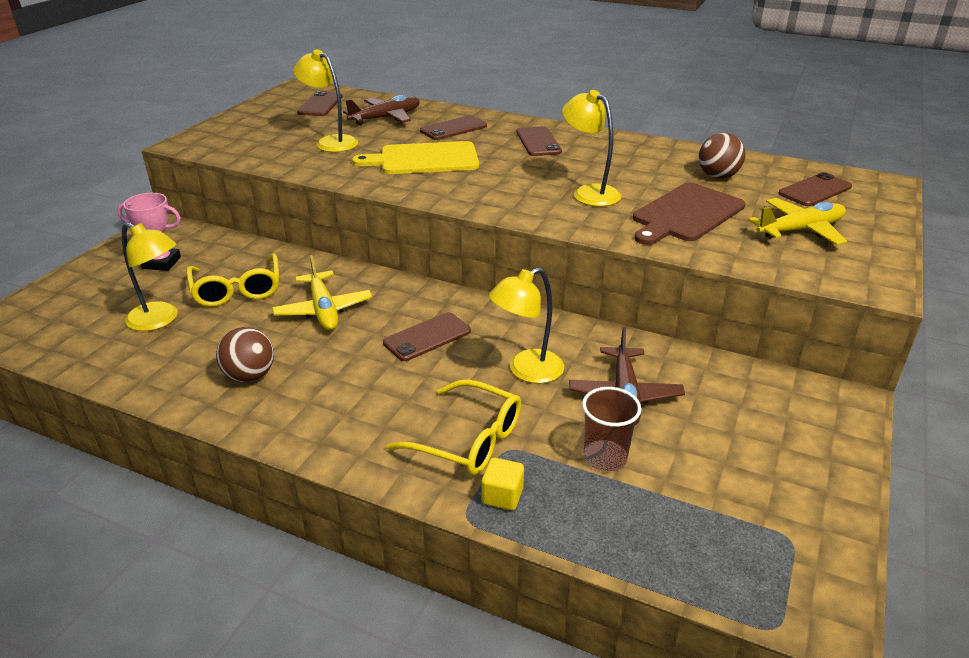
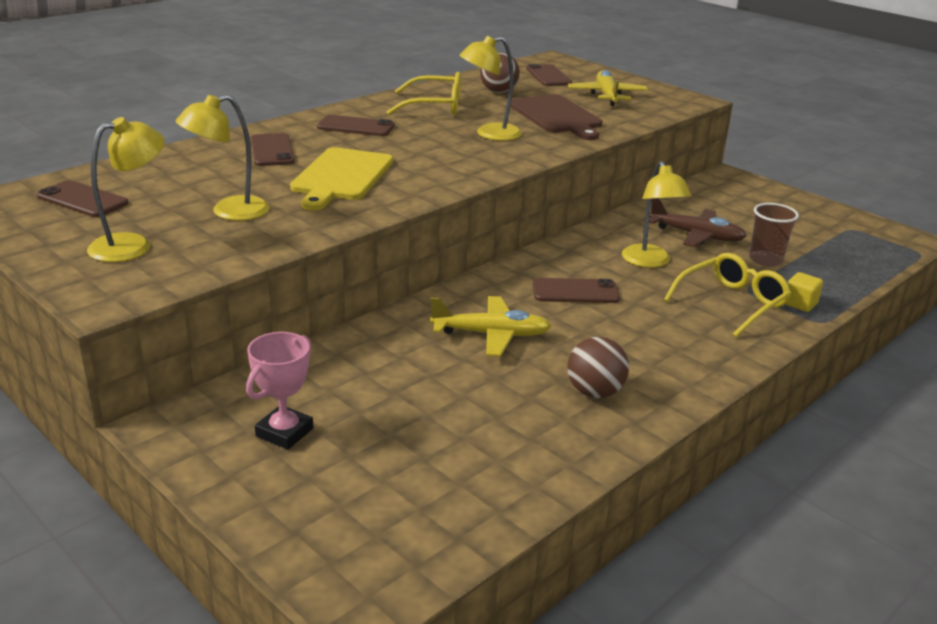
camera: 70 degrees left, 5 degrees down
(160, 320) = (441, 442): yellow lamp -> yellow lamp (132, 245)
(237, 290) = (406, 382): yellow glasses -> yellow glasses (434, 106)
(386, 118) = (190, 174): brown plane -> none
(427, 337) = (575, 292): brown phone -> brown phone turned 75 degrees counterclockwise

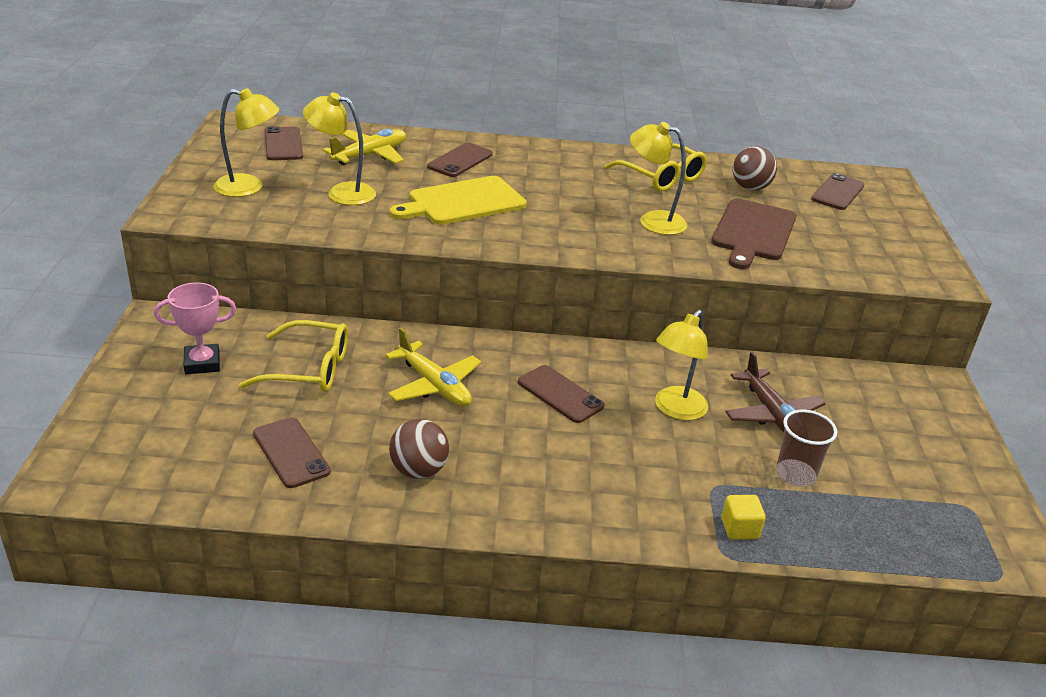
camera: 45 degrees right, 5 degrees up
(356, 127) = (559, 168): brown phone -> brown phone (291, 453)
(607, 96) = (854, 235): yellow plane -> yellow plane (370, 155)
(732, 303) = (674, 486): yellow glasses -> yellow glasses (308, 369)

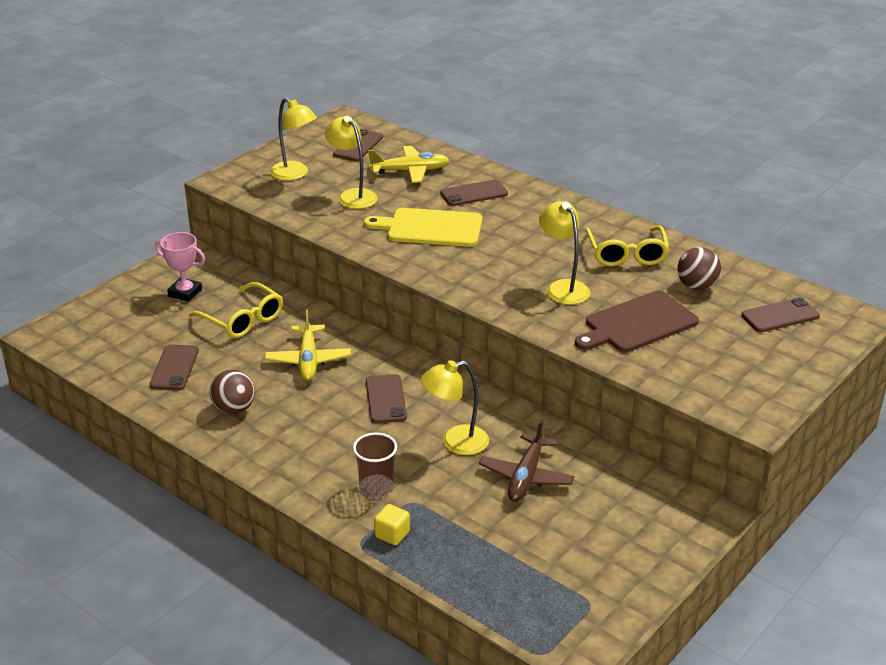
camera: 40 degrees right, 0 degrees up
(795, 474) = (483, 521): brown cup -> brown cup (376, 487)

